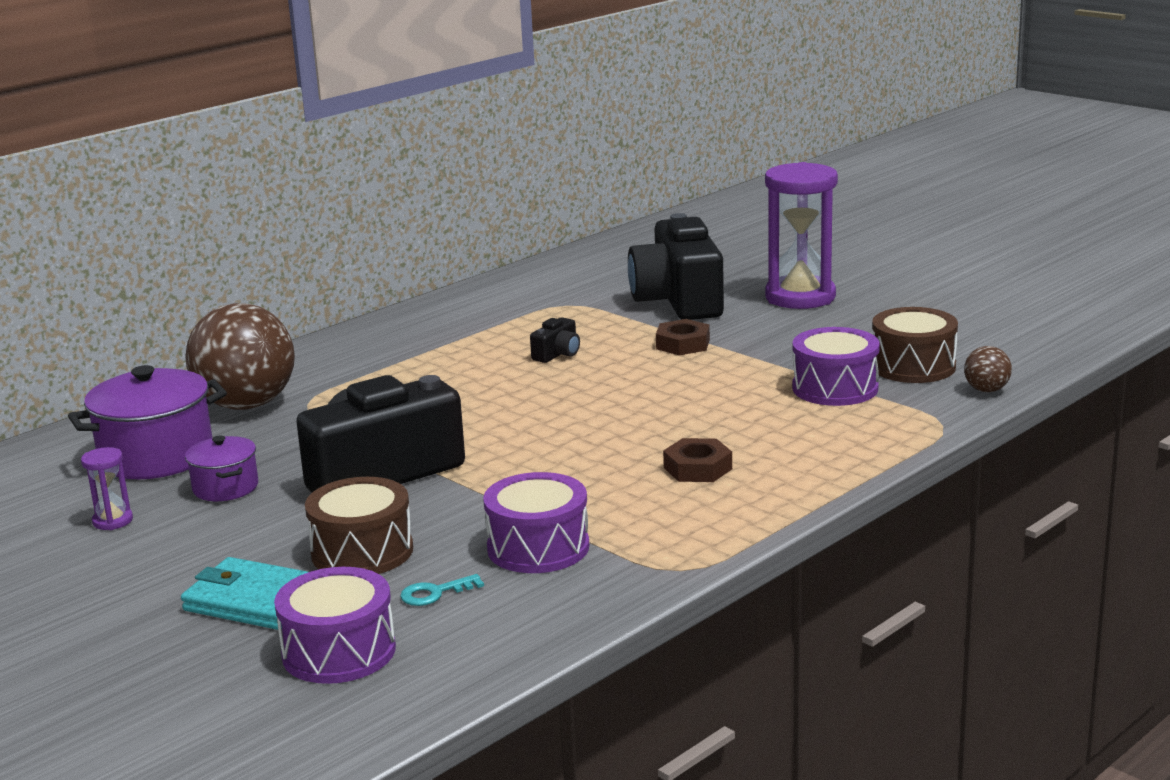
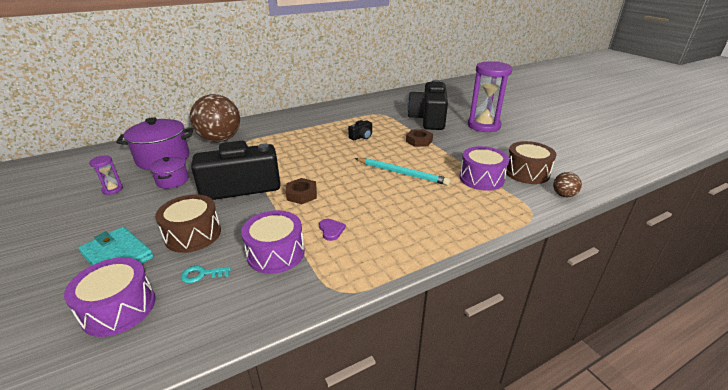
camera: 15 degrees right, 10 degrees up
(610, 503) = (331, 230): none -> purple heart
(682, 403) = (402, 173): none -> turquoise pencil
(698, 468) = (388, 216): brown nut -> brown nut (302, 194)

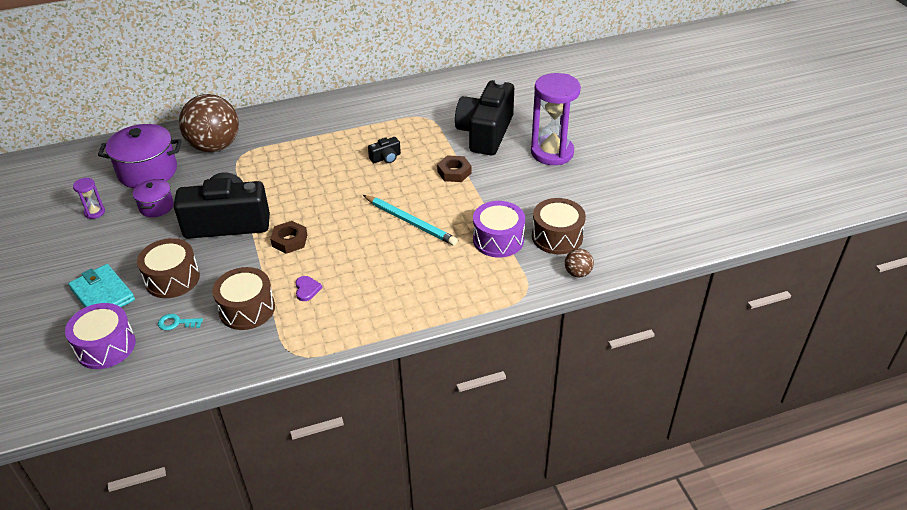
camera: 10 degrees right, 10 degrees up
(276, 253) = (247, 309): purple drum -> brown drum

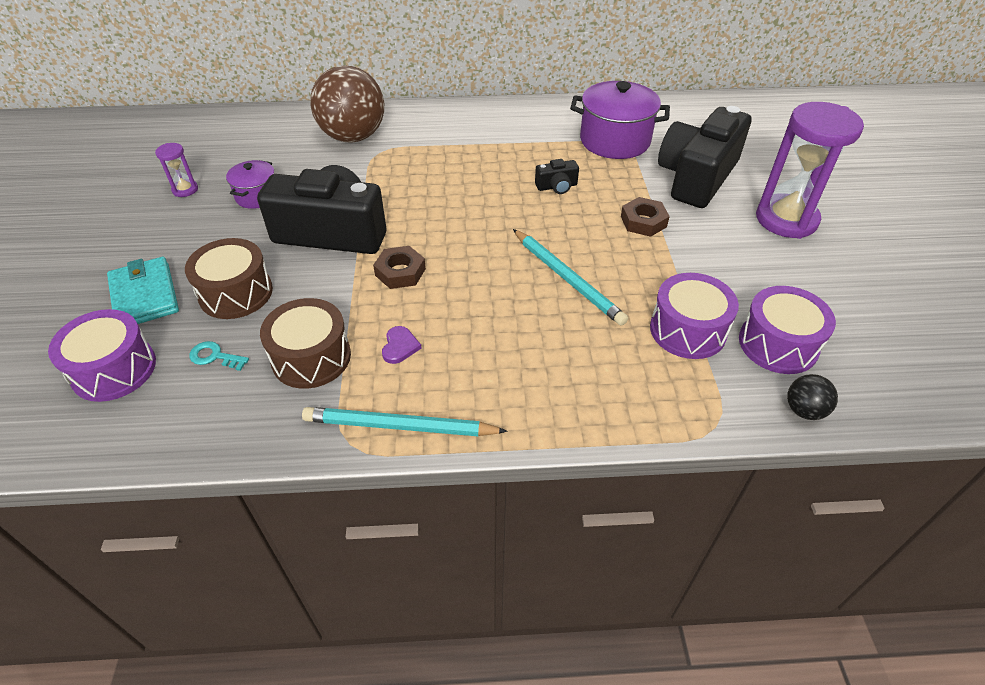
camera: 15 degrees right, 5 degrees up
(148, 172) = (265, 153): purple pot -> purple pot (615, 141)
(324, 337) = (400, 426): none -> turquoise pencil
(557, 237) = (778, 344): brown drum -> purple drum
(577, 273) = (804, 410): brown ball -> black ball

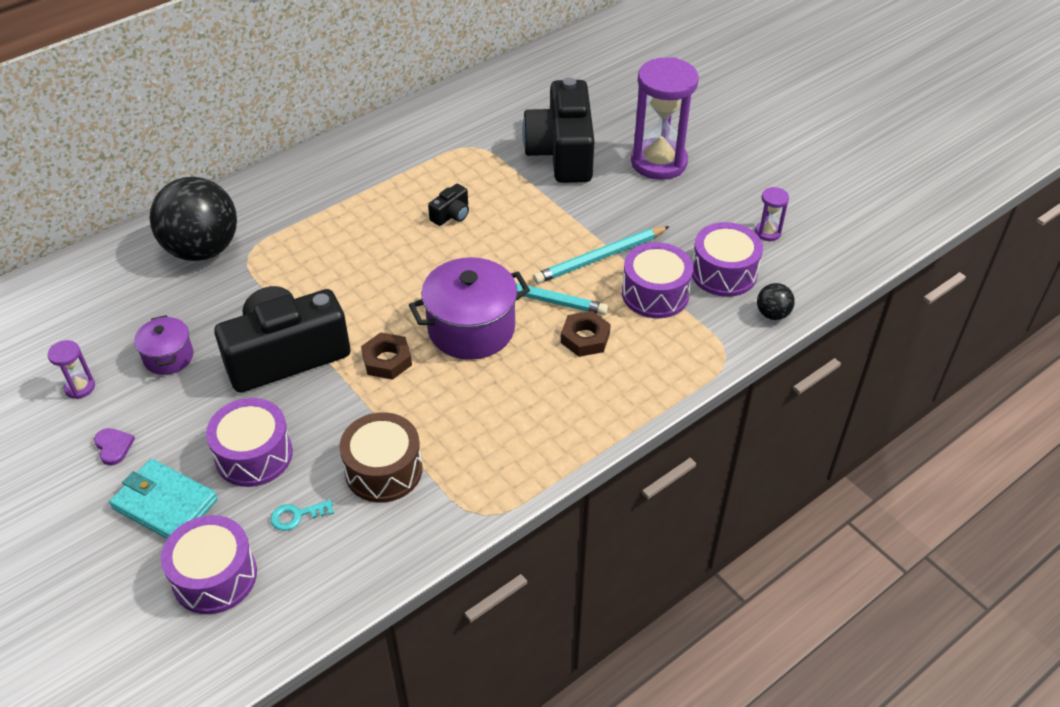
camera: 35 degrees left, 0 degrees up
(236, 293) = (254, 455): brown drum -> purple drum
(353, 137) = (202, 249): brown ball -> black ball
(400, 346) = (449, 422): purple heart -> purple heart (113, 447)
(400, 426) = (509, 481): turquoise pencil -> turquoise pencil (600, 258)
(615, 141) = (464, 144): purple pot -> purple pot (471, 328)
(643, 221) = (551, 215): brown nut -> brown nut (585, 338)
(859, 328) = (767, 232): none -> purple hourglass

